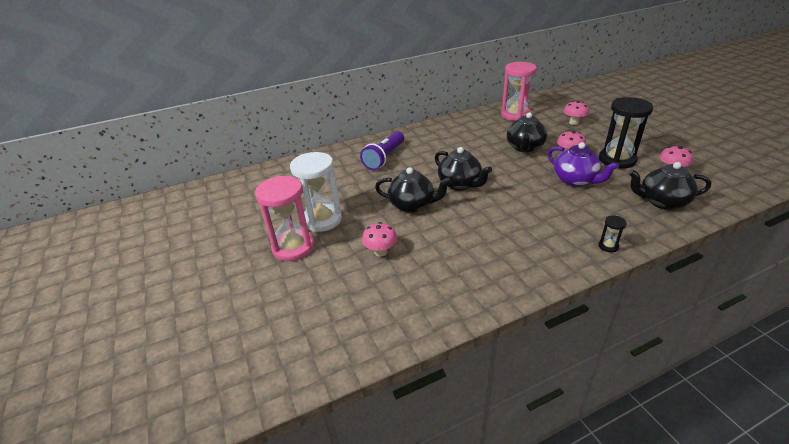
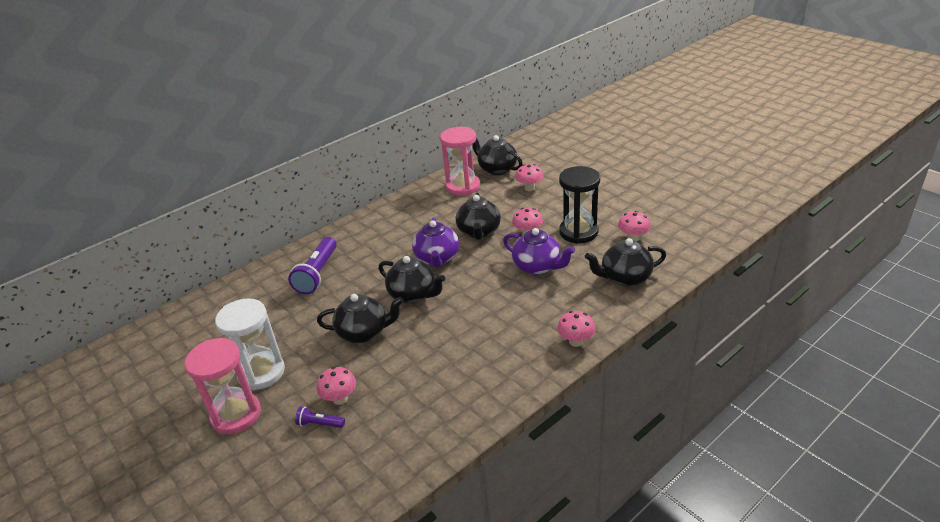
camera: 15 degrees left, 0 degrees up
(359, 268) = (320, 424): none -> purple flashlight
(485, 161) = (437, 258): none -> purple teapot
(546, 106) = (497, 169): none -> black teapot
(608, 246) = (576, 341): black hourglass -> pink mushroom

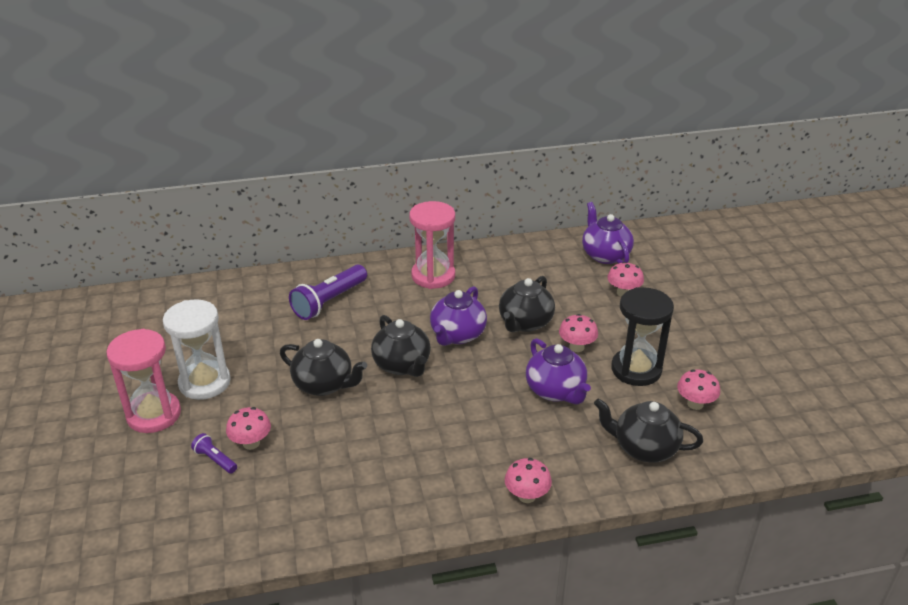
camera: 25 degrees right, 0 degrees up
(463, 186) = (550, 262): pink hourglass -> pink hourglass (433, 276)
(497, 169) = (605, 255): black teapot -> purple teapot

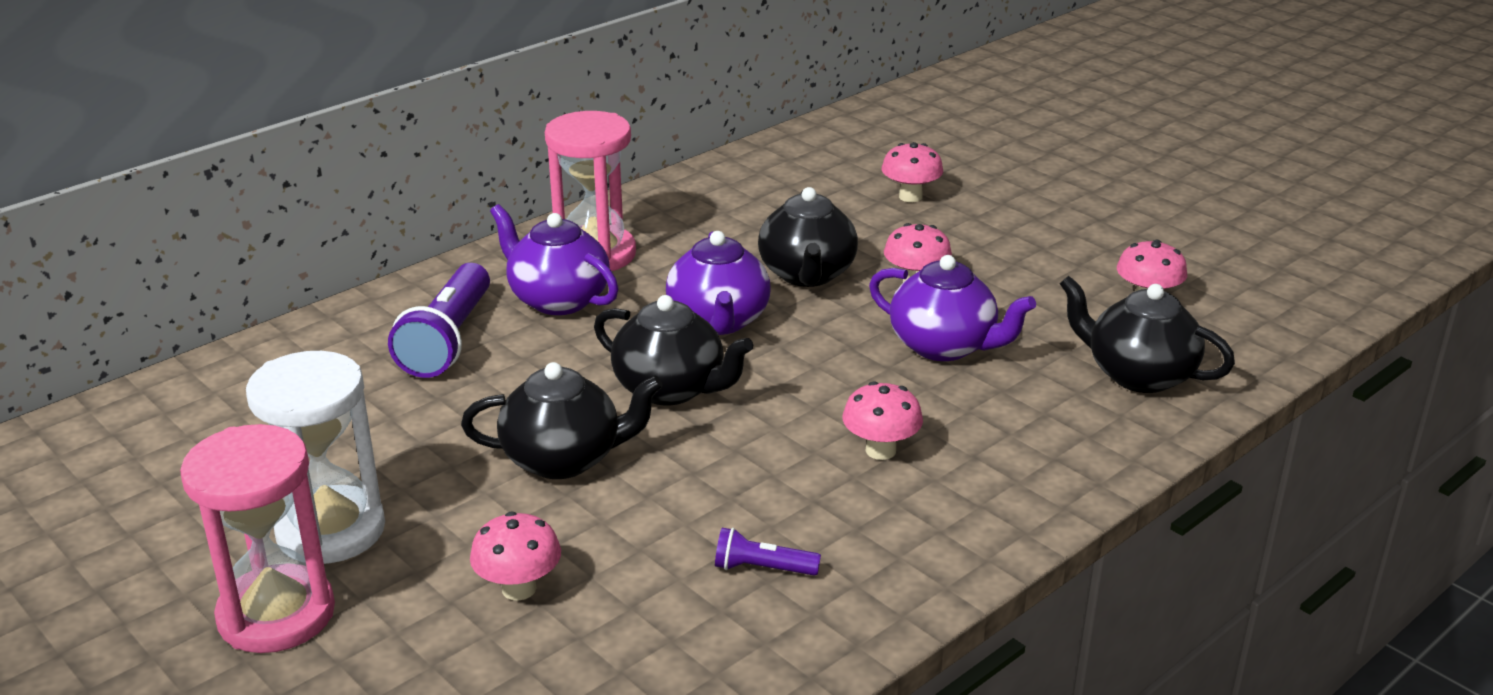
camera: 30 degrees left, 5 degrees down
(215, 460) = (476, 638): purple flashlight -> purple flashlight (762, 568)
(526, 496) = (1044, 493): pink mushroom -> pink mushroom (880, 450)
(605, 255) = (835, 157): purple teapot -> purple teapot (557, 299)
(636, 369) = (1027, 284): black hourglass -> none
(644, 448) = (1138, 375): black teapot -> black teapot turned 45 degrees clockwise

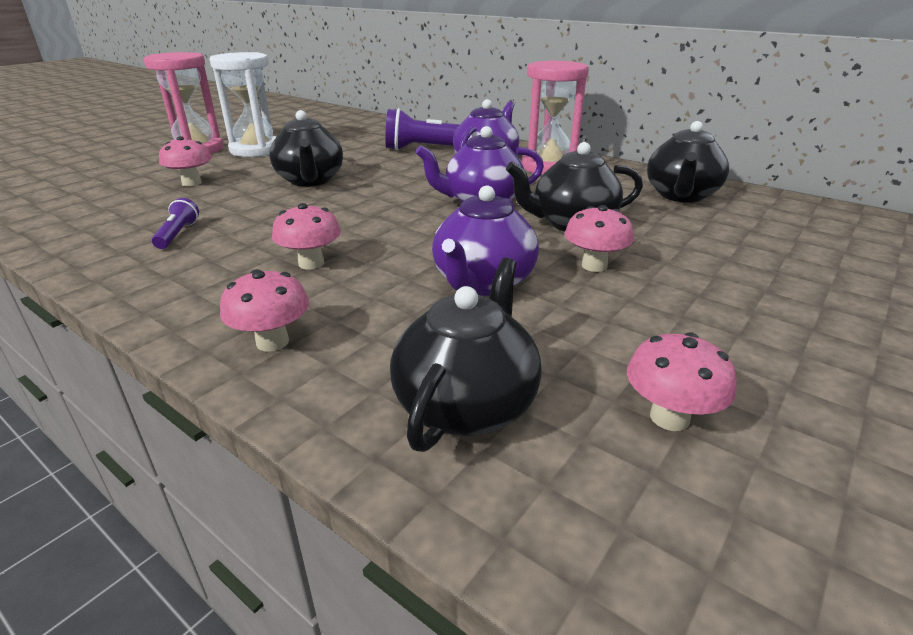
camera: 80 degrees right, 0 degrees up
(671, 389) = (389, 197): black teapot -> black teapot (681, 196)
(910, 197) = (768, 256): pink mushroom -> pink mushroom (272, 342)

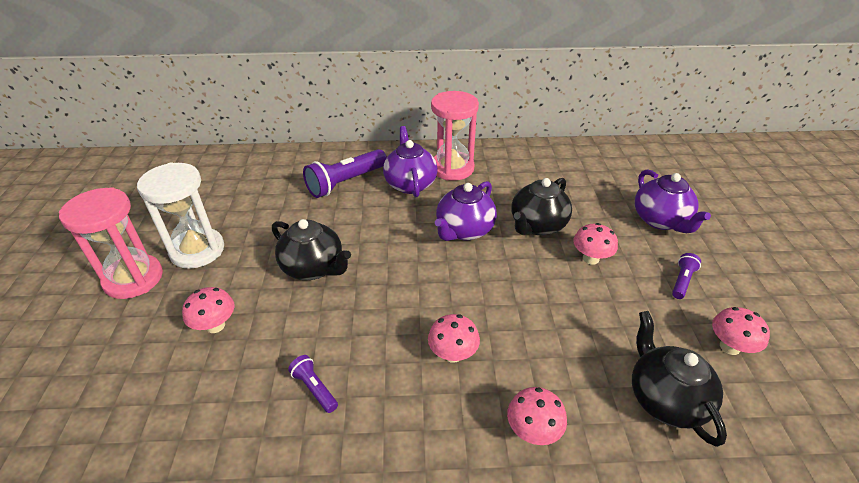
camera: 40 degrees left, 10 degrees up
(483, 283) = (562, 308): purple teapot -> purple teapot (660, 220)
(681, 196) = (555, 167): black teapot -> none
(702, 331) = (682, 281): none -> purple flashlight

